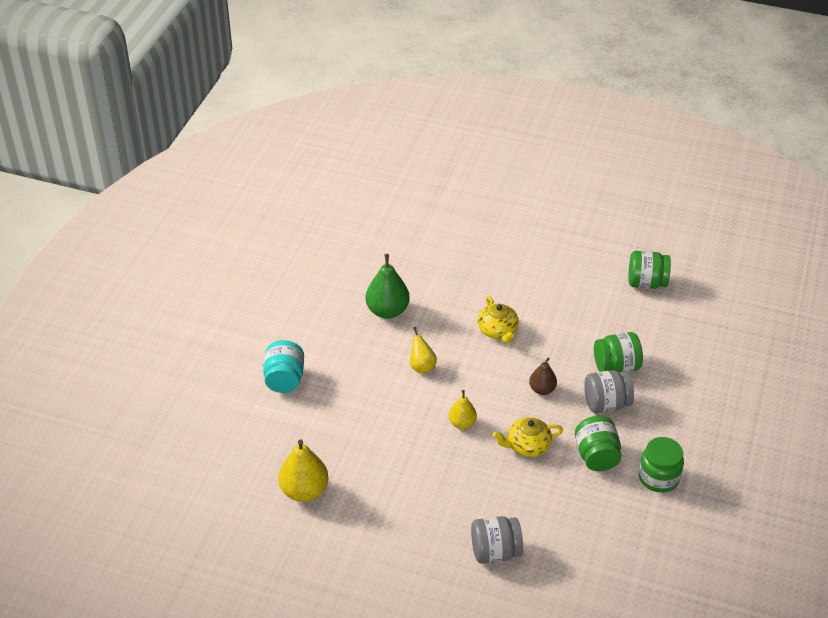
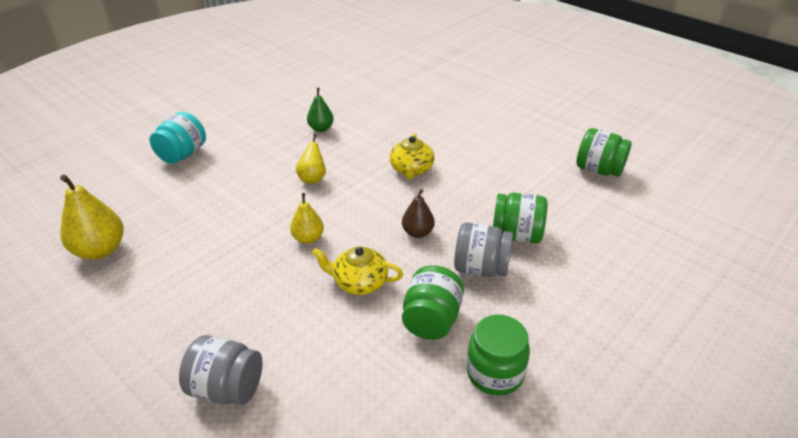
camera: 25 degrees right, 5 degrees down
(387, 311) = (321, 128): green pear -> green pear, size x0.59

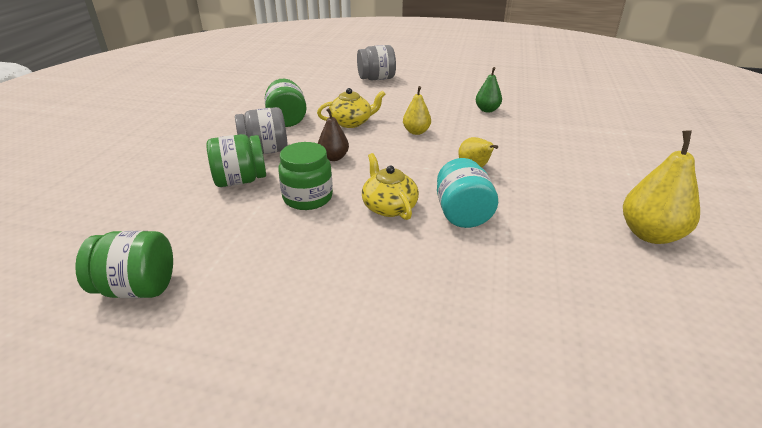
camera: 150 degrees right, 5 degrees down
(100, 250) = (535, 94): yellow pear -> yellow pear (650, 234)
(182, 154) = (618, 151): turquoise jar -> turquoise jar (462, 214)
(321, 128) = (549, 220): green pear -> green pear (487, 110)
(495, 373) = (234, 112): green jar -> green jar (308, 198)

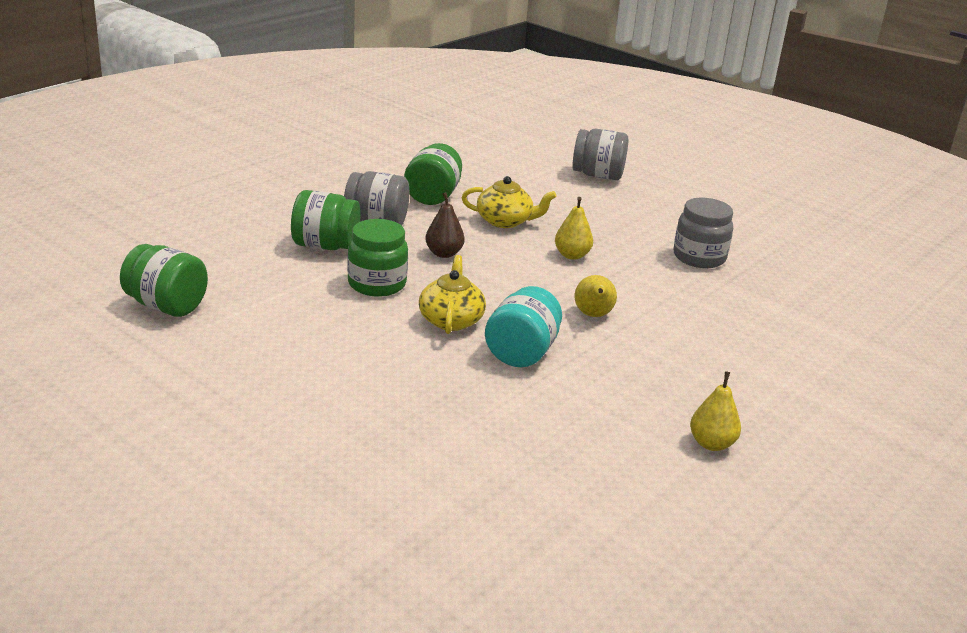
camera: 25 degrees right, 5 degrees down
(487, 110) = (699, 257): green pear -> grey jar
(650, 234) = (711, 444): yellow pear -> yellow pear, size x0.59

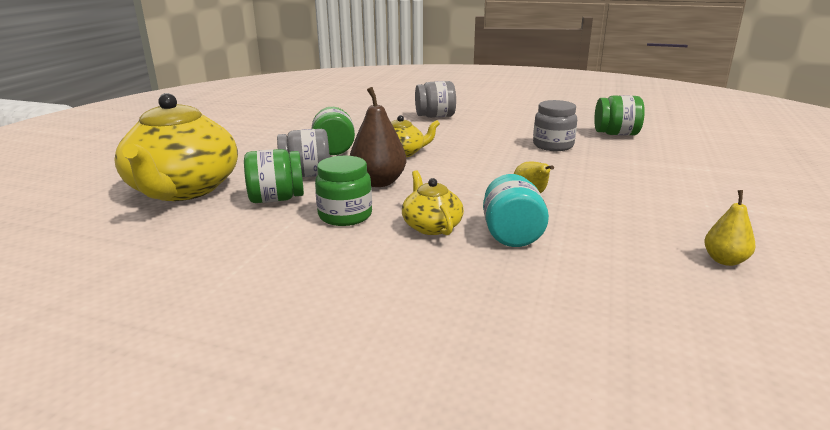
camera: 20 degrees left, 5 degrees down
(166, 306) = (155, 285): green jar -> green jar (616, 134)
(244, 210) = (183, 190): none -> yellow teapot
(444, 253) = (378, 182): brown pear -> brown pear, size x1.68
(572, 255) = (471, 163): yellow pear -> none

